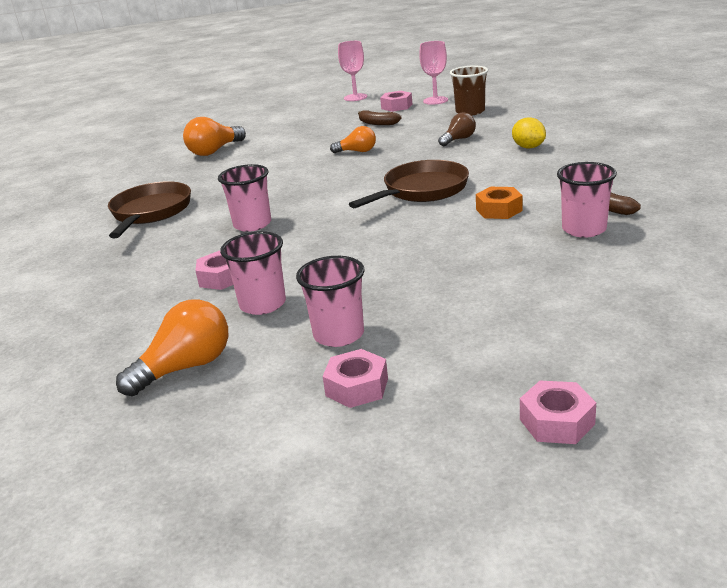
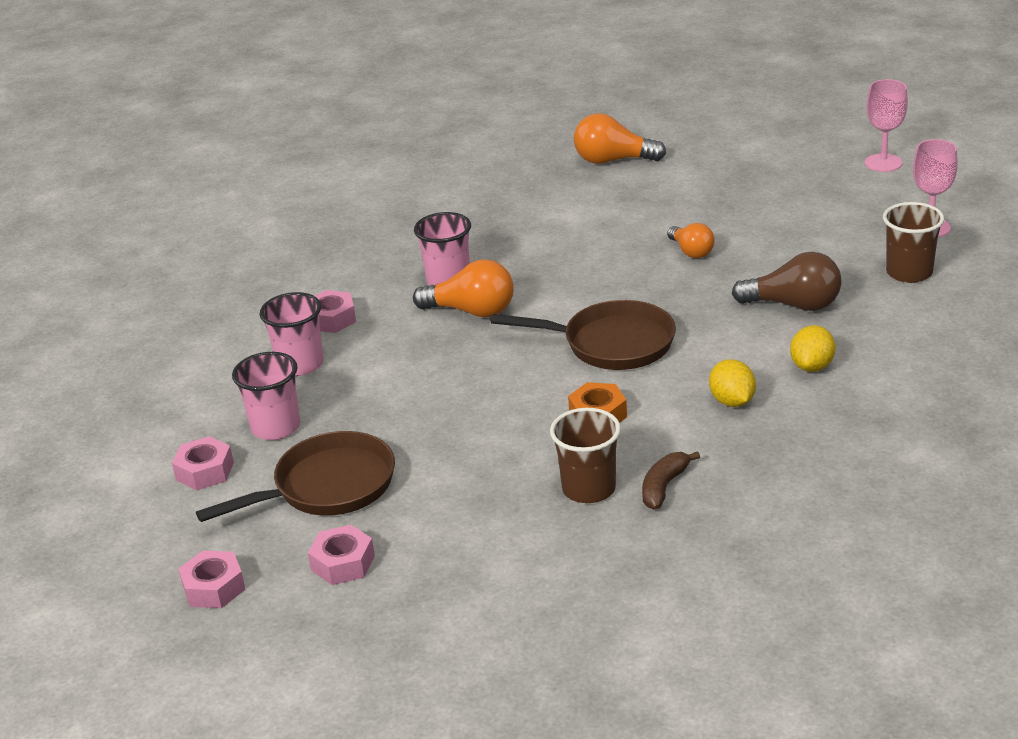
camera: 55 degrees right, 5 degrees up
(150, 212) = (431, 210): brown pan -> brown pan (327, 487)
(185, 368) = (183, 378): orange light bulb -> orange light bulb (472, 311)
(377, 123) = (799, 223): brown banana -> none
(396, 106) = (877, 209): pink nut -> pink nut (343, 563)
(458, 139) = (794, 305): brown light bulb -> brown light bulb, size x1.57
(536, 172) = (732, 401): none -> yellow lemon
(584, 229) = (589, 489): pink cup -> brown cup

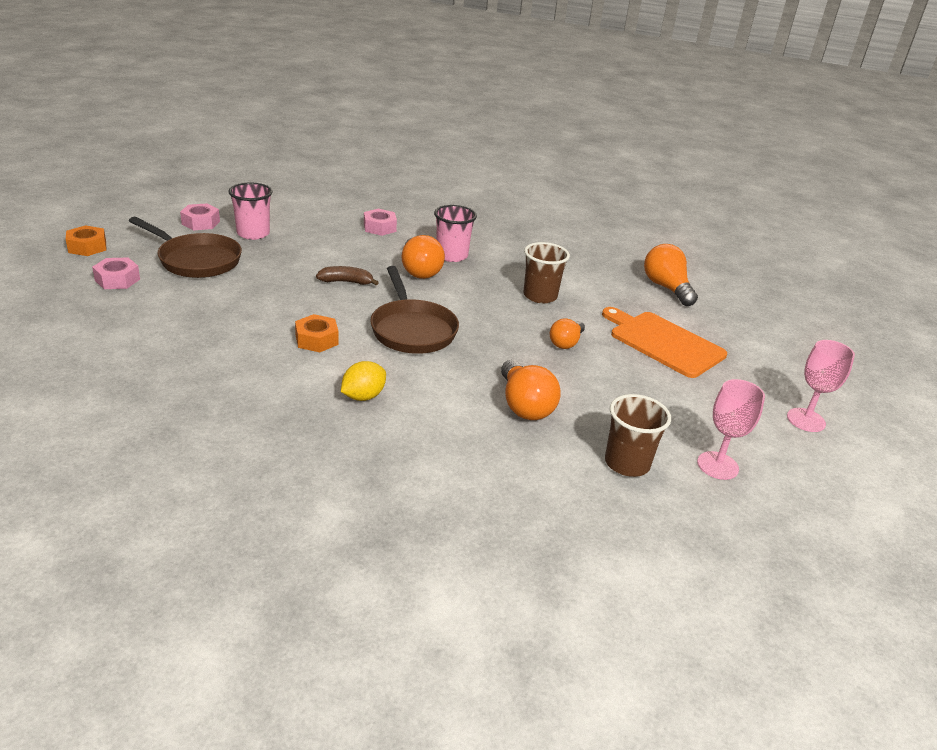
camera: 55 degrees right, 0 degrees up
(214, 588) = (87, 247): pink nut -> orange nut
(300, 364) = (324, 228): pink cup -> none
(589, 489) = (222, 352): brown cup -> brown cup (540, 296)
(664, 487) = (235, 383): brown banana -> brown banana (346, 282)
(720, 195) = (663, 342): none -> orange cutting board
(794, 305) = (524, 405): brown light bulb -> orange light bulb
(812, 366) = (436, 429): yellow lemon -> none

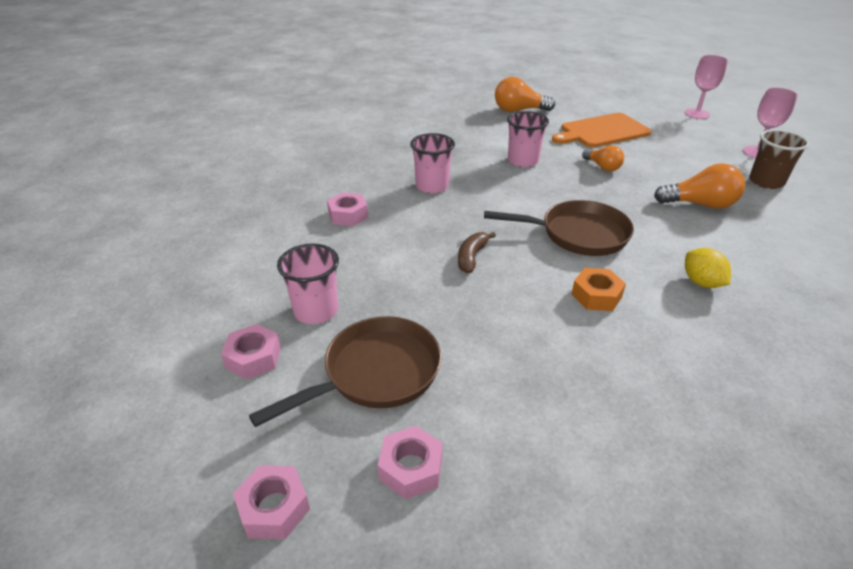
camera: 65 degrees left, 5 degrees up
(87, 247) = (274, 508): orange nut -> pink nut
(419, 270) = (458, 209): orange light bulb -> none
(540, 296) = (523, 161): brown cup -> pink cup

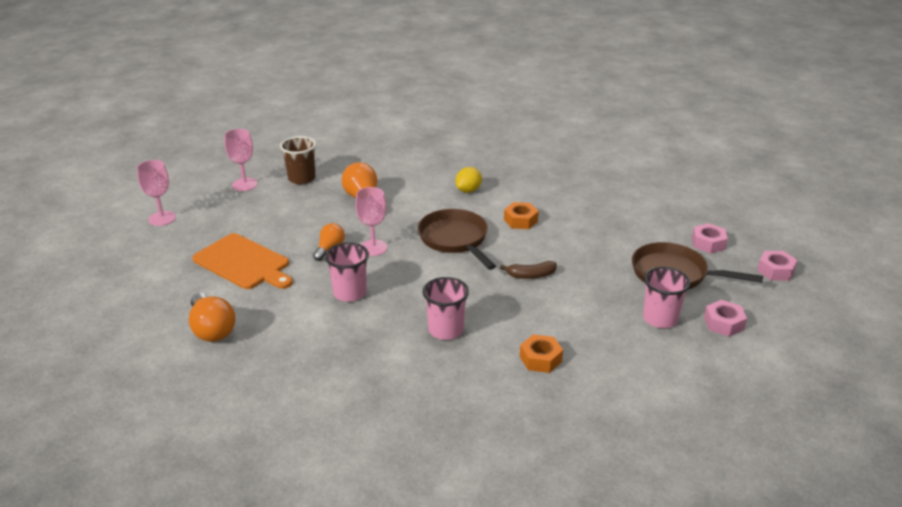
camera: 120 degrees left, 5 degrees down
(348, 215) = (540, 359): pink nut -> orange nut
(591, 187) = (373, 248): none -> pink goblet

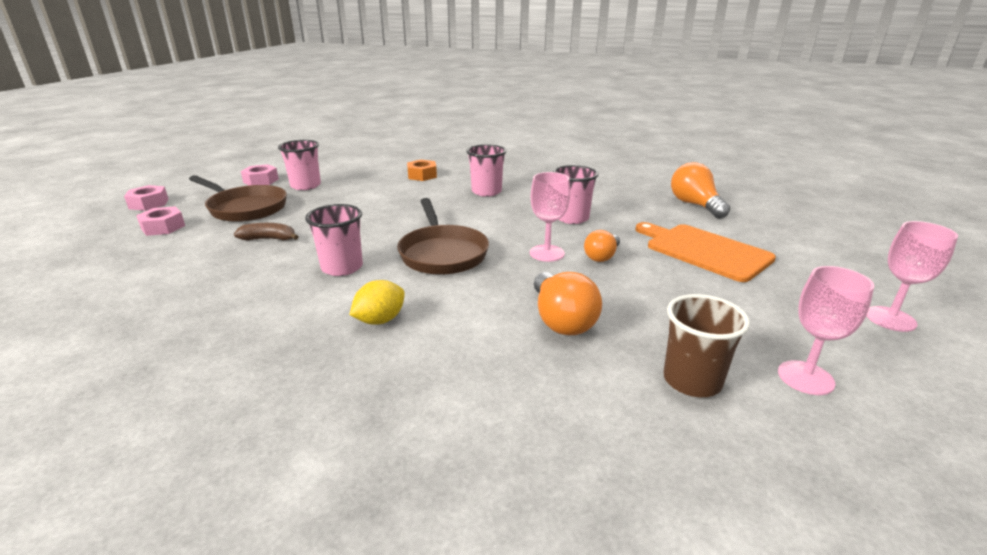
camera: 170 degrees left, 5 degrees down
(520, 220) = (342, 267): orange nut -> pink cup
(531, 275) = (383, 217): brown banana -> brown banana (269, 239)

